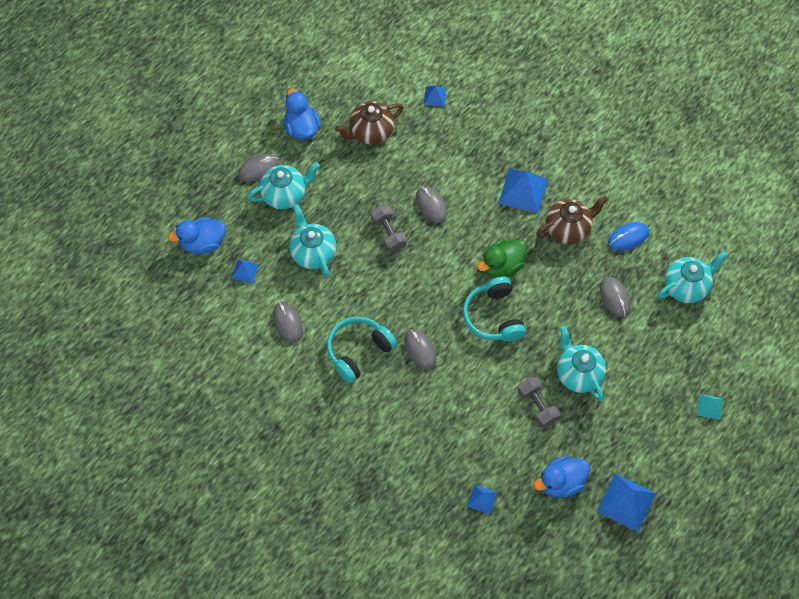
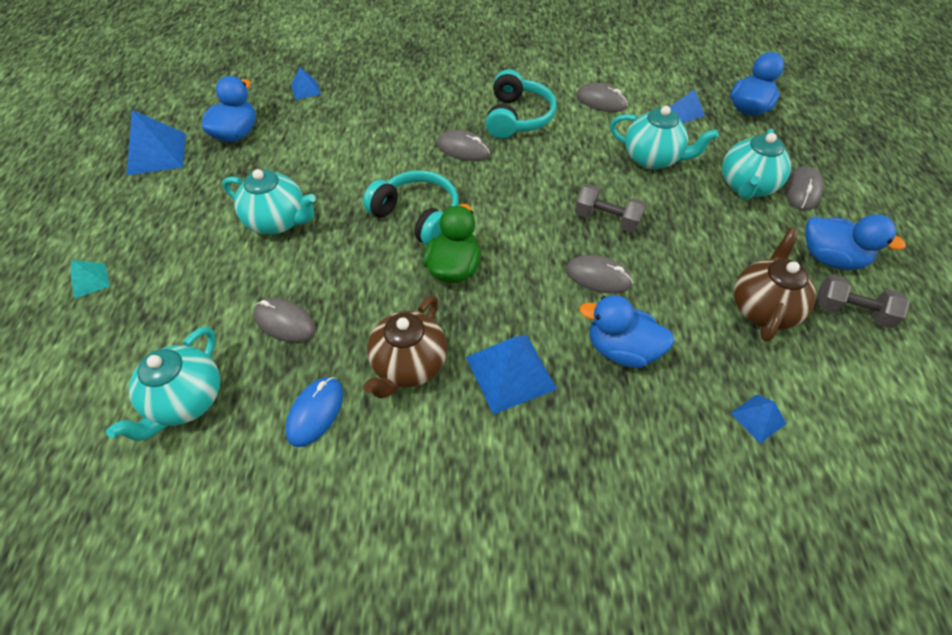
camera: 140 degrees right, 10 degrees down
(460, 164) = (621, 349): none -> blue duck
(537, 406) = (304, 172): grey dumbbell -> grey dumbbell (851, 311)

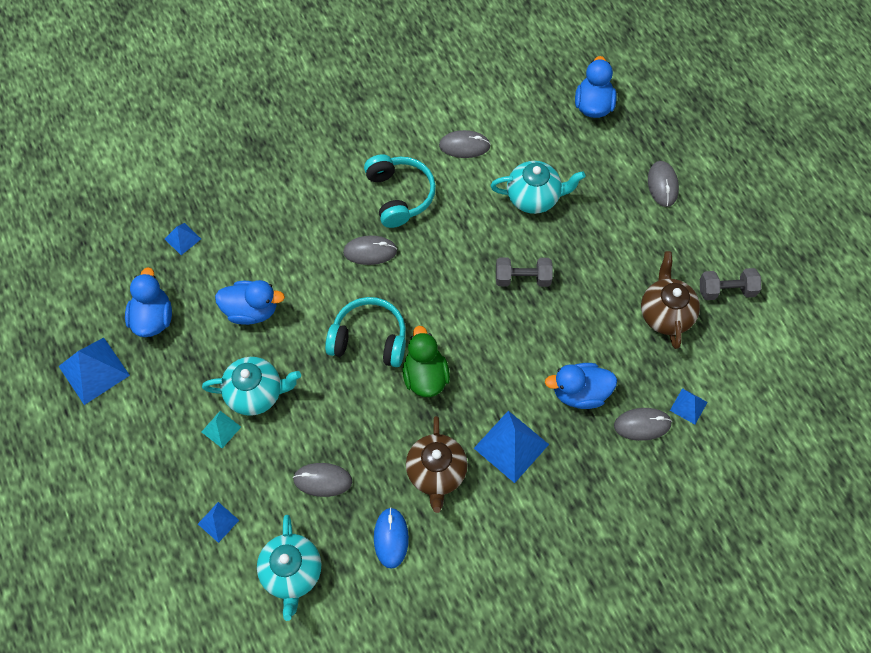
camera: 25 degrees left, 10 degrees up
(90, 280) = (137, 516): turquoise pyramid -> turquoise pyramid (221, 429)
(598, 276) = (538, 336): grey mouse -> grey mouse (642, 424)
(686, 111) = (542, 130): blue pyramid -> blue pyramid (218, 522)
(746, 186) = (618, 198): turquoise teapot -> none
(830, 258) = (700, 246): blue duck -> blue duck (251, 310)

